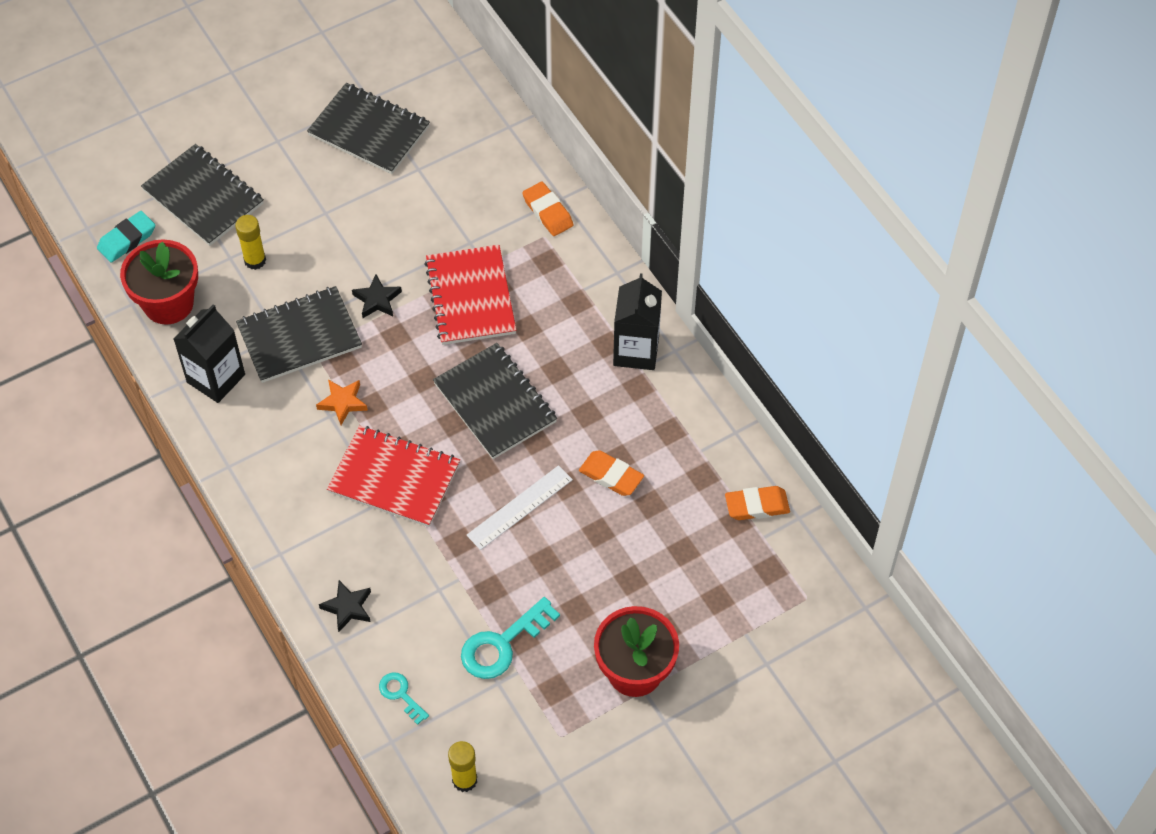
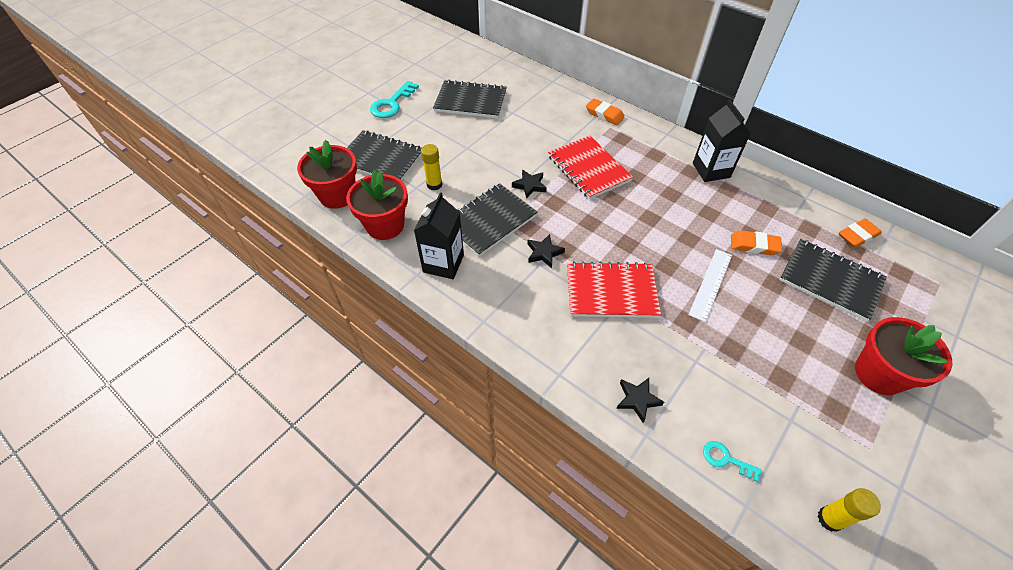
camera: 20 degrees left, 5 degrees down
(127, 240) = (337, 195): turquoise eraser -> red flower pot
(342, 402) = (544, 253): orange star -> black star
(495, 403) = (646, 223): black notebook -> black notebook (830, 280)
(502, 644) = (772, 387): turquoise key -> turquoise key (392, 104)

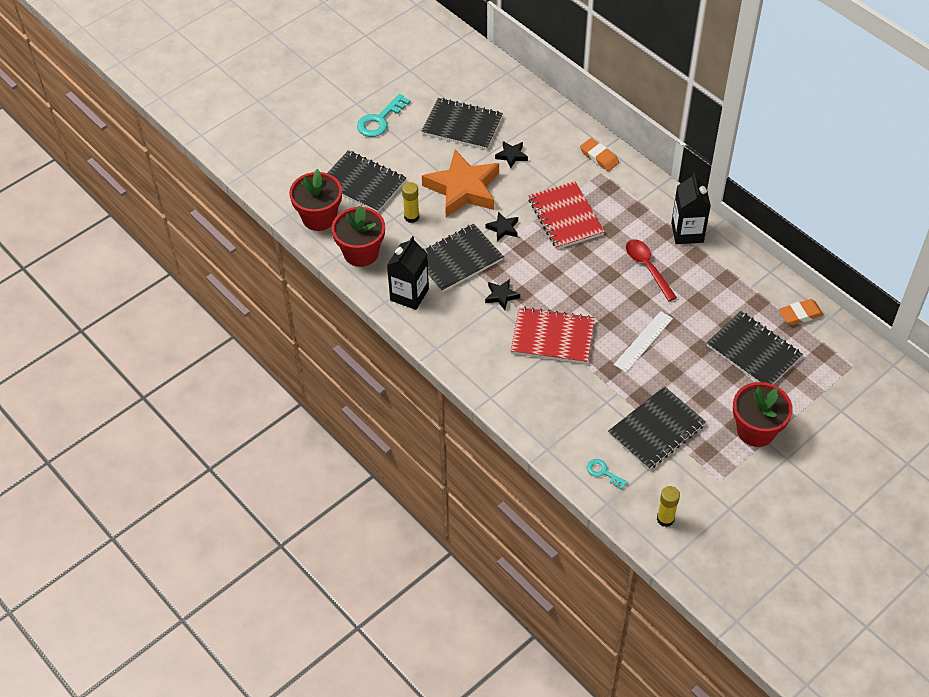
camera: 10 degrees right, 0 degrees up
(481, 154) = (463, 189): none -> orange star
(637, 400) = (548, 424): black star -> black star (511, 156)
(685, 207) = (647, 268): none -> red spoon
(754, 245) = (697, 312): orange eraser -> none
(767, 389) = (656, 430): none -> black notebook

